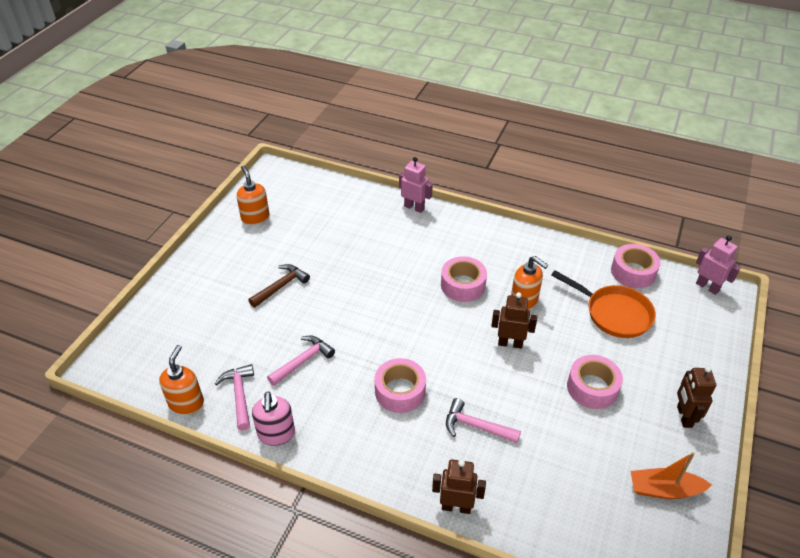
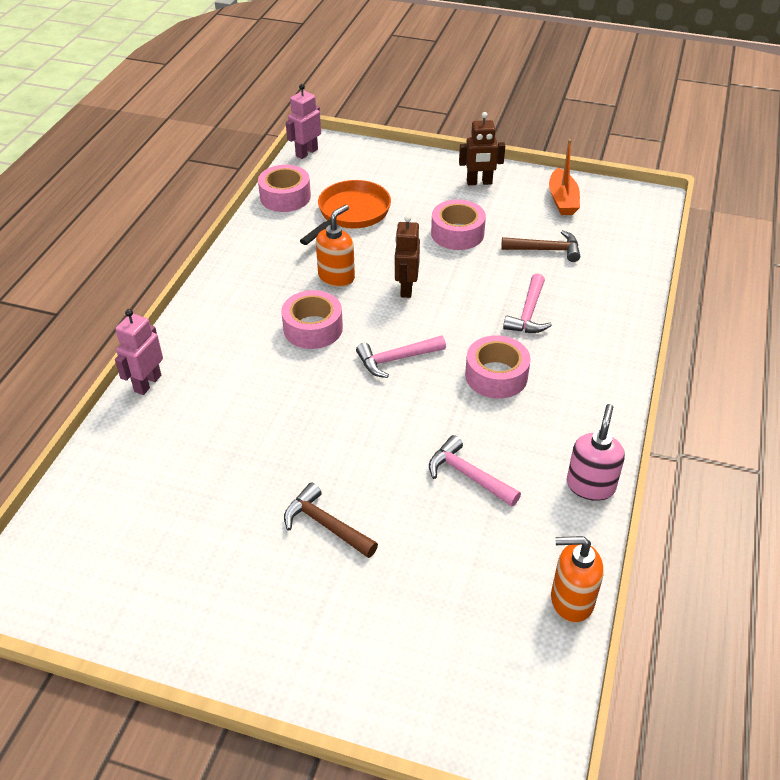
camera: 95 degrees left, 0 degrees up
(239, 395) = (541, 537): pink hammer -> pink hammer (396, 359)
(255, 217) = (150, 594): orange soap dispenser -> none
(276, 434) = (590, 485): pink soap dispenser -> pink soap dispenser turned 60 degrees counterclockwise
(456, 507) = (629, 325): brown robot -> none
(572, 457) = (546, 250): none -> brown hammer

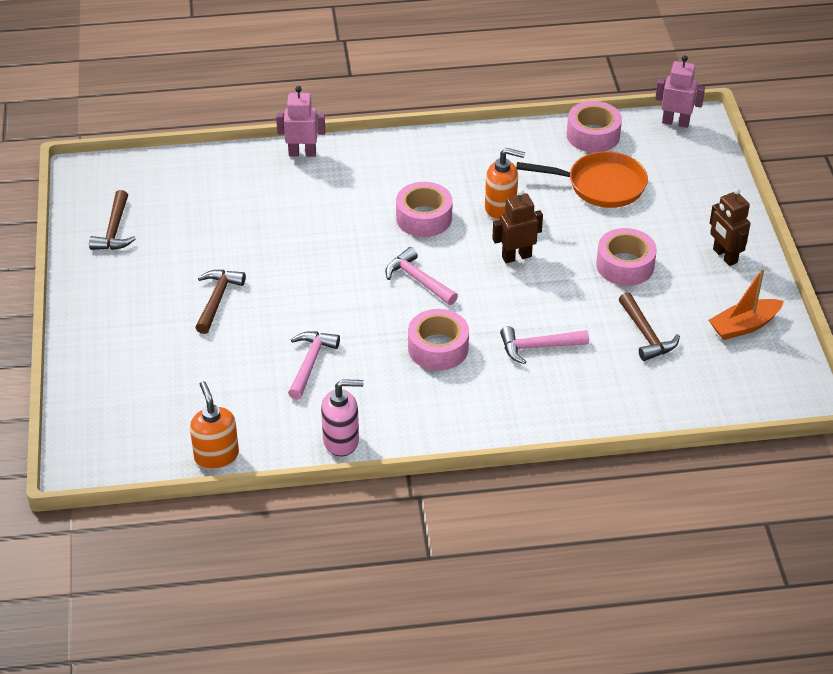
camera: 65 degrees right, 0 degrees up
(139, 590) = (114, 230): none -> brown hammer

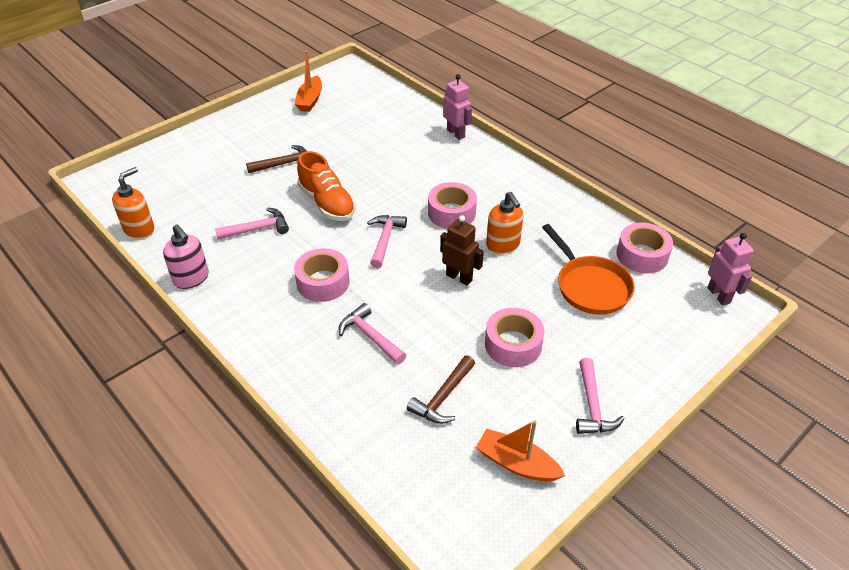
camera: 55 degrees right, 0 degrees up
(114, 230) = (310, 100): brown hammer -> orange boat
(320, 295) = (327, 203): none -> orange shoe
(724, 256) = (592, 406): brown robot -> pink hammer

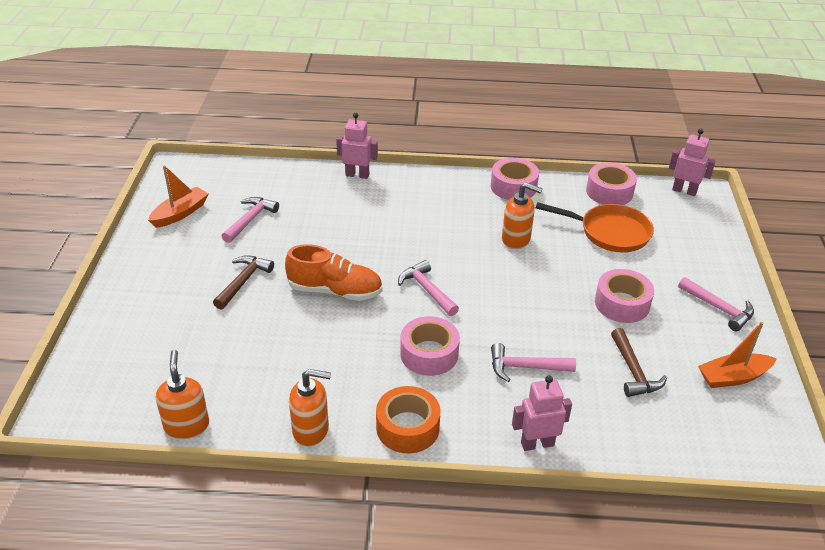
camera: 45 degrees left, 5 degrees down
(191, 278) = (311, 430): pink soap dispenser -> orange soap dispenser
(242, 318) = (407, 427): none -> orange tape
(257, 229) = (306, 350): pink hammer -> pink hammer (250, 220)
(300, 390) = (537, 444): none -> pink robot
(310, 100) = (180, 213): orange boat -> orange boat turned 105 degrees counterclockwise
(451, 213) = (446, 238): pink tape -> pink tape (513, 187)
(459, 277) = (521, 282): brown robot -> none

